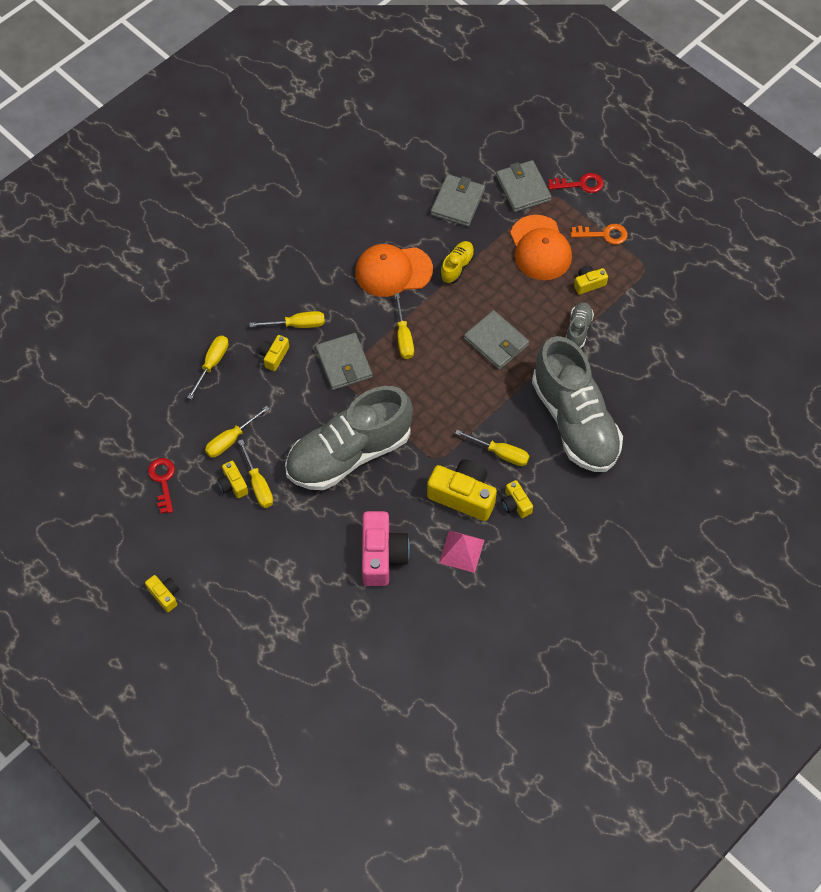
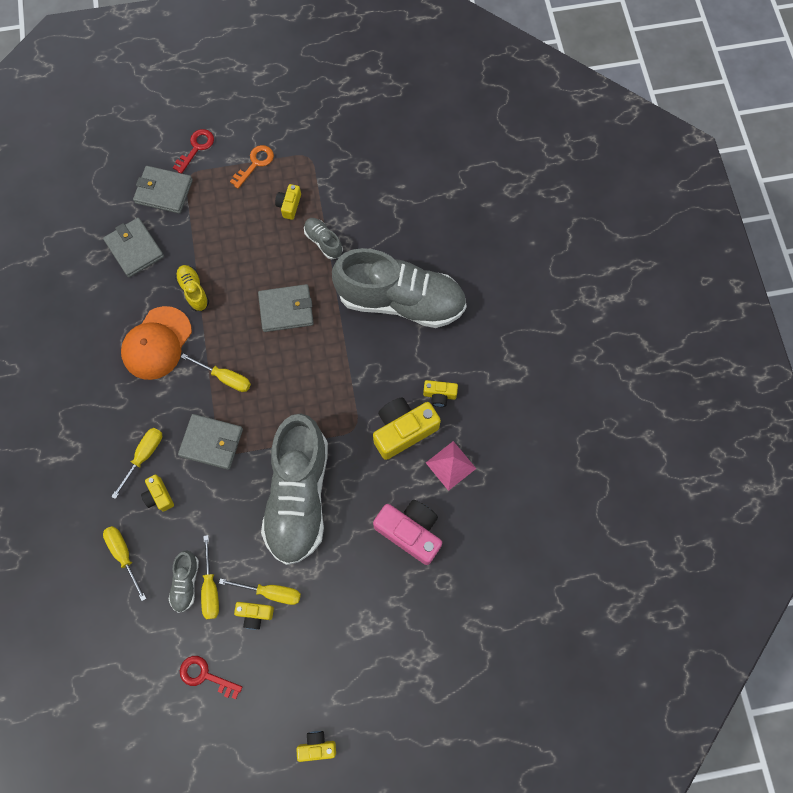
camera: 55 degrees left, 10 degrees up
(222, 420) = (186, 582): none -> grey shoe
(500, 453) = (387, 375): yellow screwdriver -> none
(540, 248) = (229, 217): orange cap -> none

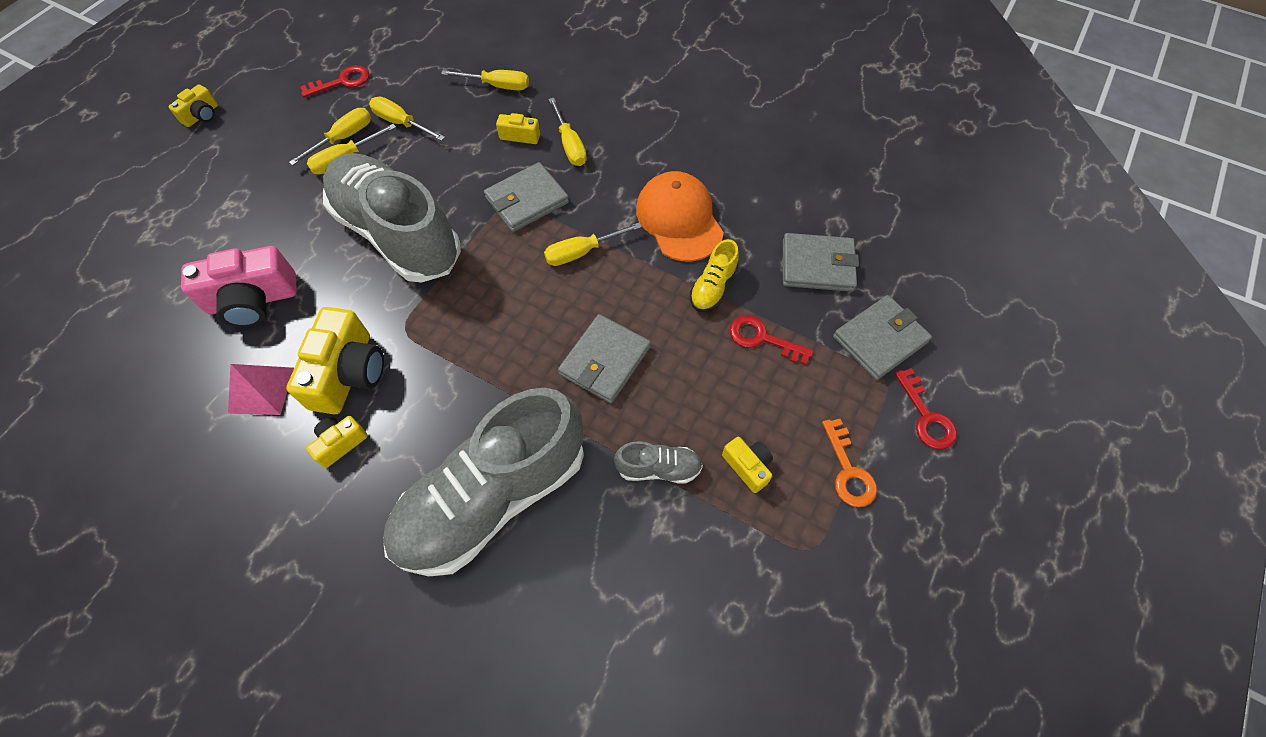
camera: 130 degrees right, 10 degrees down
(186, 582) = (426, 110): grey shoe -> none
(194, 291) = (713, 287): yellow shoe -> yellow shoe turned 105 degrees clockwise
(209, 245) = (762, 338): none -> red key
(255, 614) = (343, 138): yellow camera -> yellow screwdriver

